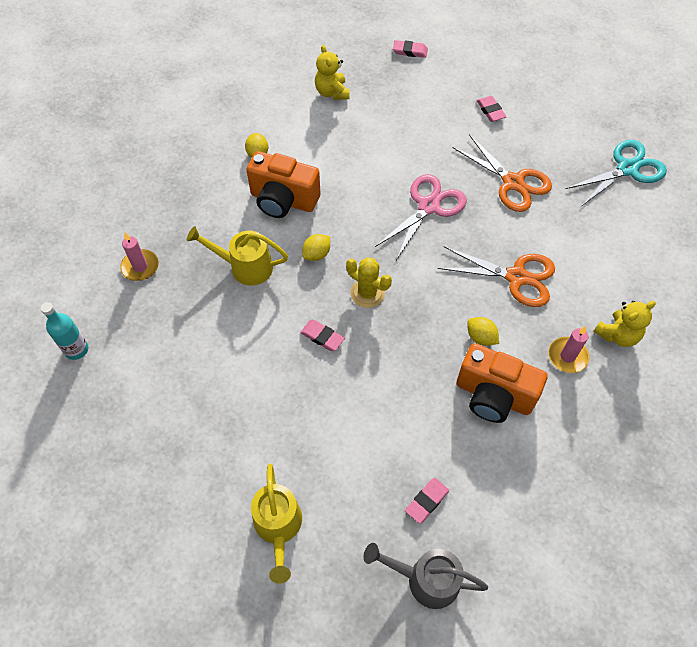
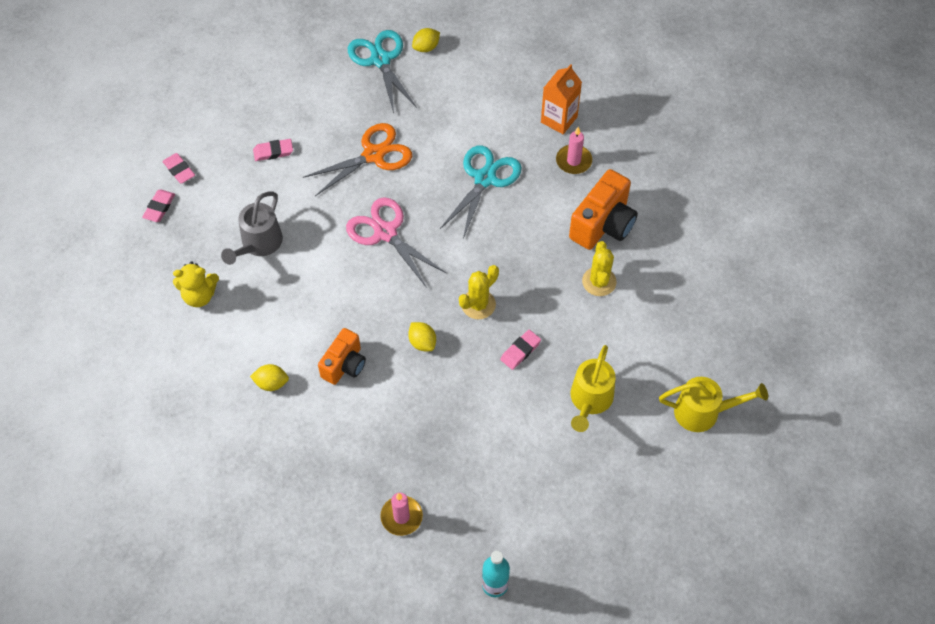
camera: 80 degrees left, 0 degrees up
(244, 267) = (424, 412): yellow watering can -> yellow watering can (590, 401)
(283, 200) = (344, 365): orange camera -> orange camera, size x0.66
(420, 400) = (599, 281): none -> yellow cactus
(425, 579) = (757, 308): grey watering can -> grey watering can (258, 244)
(426, 501) = (692, 294): pink eraser -> pink eraser (179, 170)
(481, 337) = (543, 221): yellow lemon -> yellow lemon (426, 47)
(516, 277) = (484, 179): orange scissors -> turquoise scissors
(617, 335) = (559, 119): yellow teddy bear -> orange carton

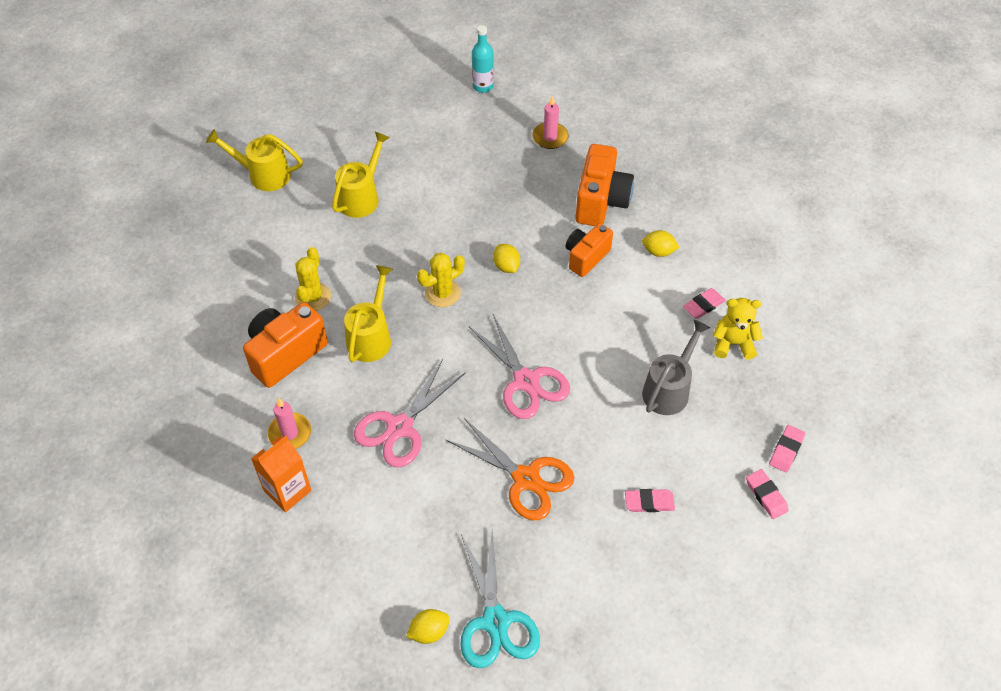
camera: 170 degrees left, 5 degrees down
(335, 436) = (601, 201): none -> orange camera
(373, 155) = (526, 478): orange scissors -> orange scissors turned 120 degrees counterclockwise
(484, 179) = (400, 427): turquoise scissors -> pink scissors
(520, 351) = (413, 245): pink eraser -> pink eraser (703, 305)
(532, 252) = (371, 336): none -> yellow watering can

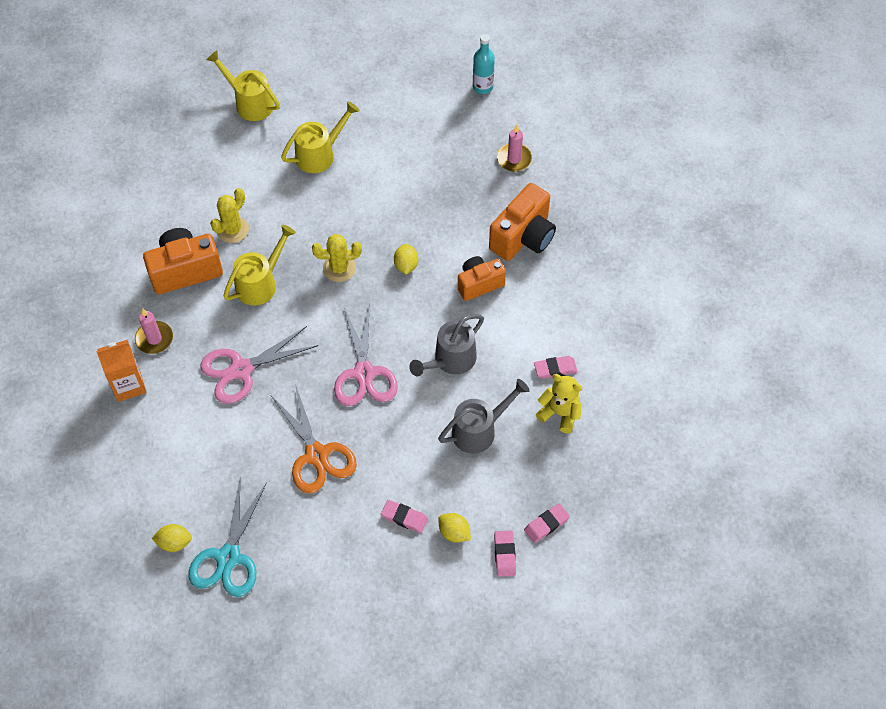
camera: 25 degrees right, 5 degrees up
(602, 336) = (450, 361): none -> grey watering can
(658, 251) = (546, 304): yellow lemon -> yellow lemon (454, 532)

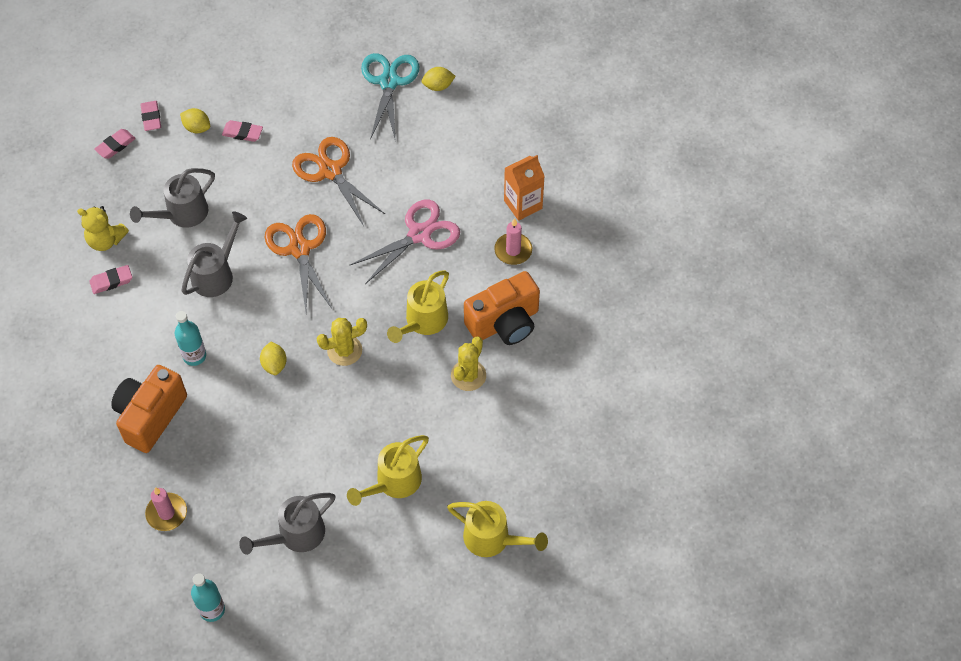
camera: 170 degrees right, 0 degrees up
(364, 373) = (299, 249): pink scissors -> orange scissors
(409, 128) = (295, 535): none -> grey watering can
(479, 284) = (194, 356): orange camera -> turquoise bottle

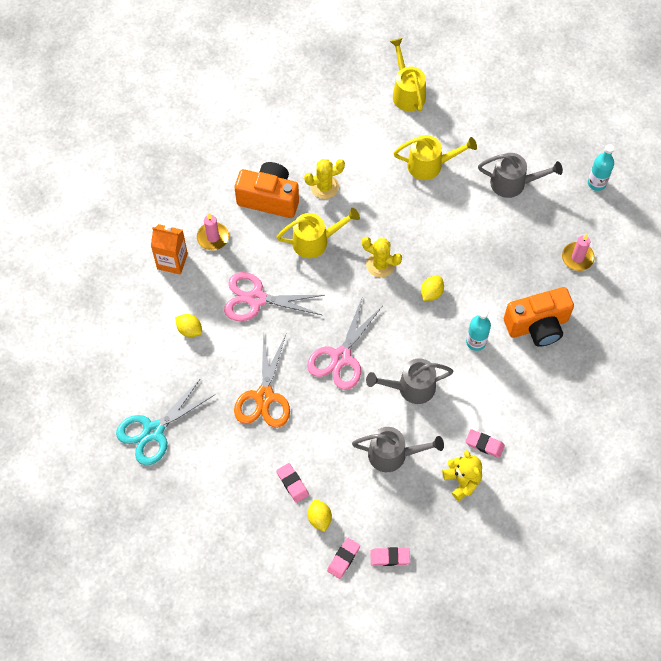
camera: 135 degrees left, 5 degrees up
(299, 249) = (341, 357): orange scissors -> pink scissors
(438, 86) = (125, 396): yellow lemon -> yellow lemon (189, 330)

